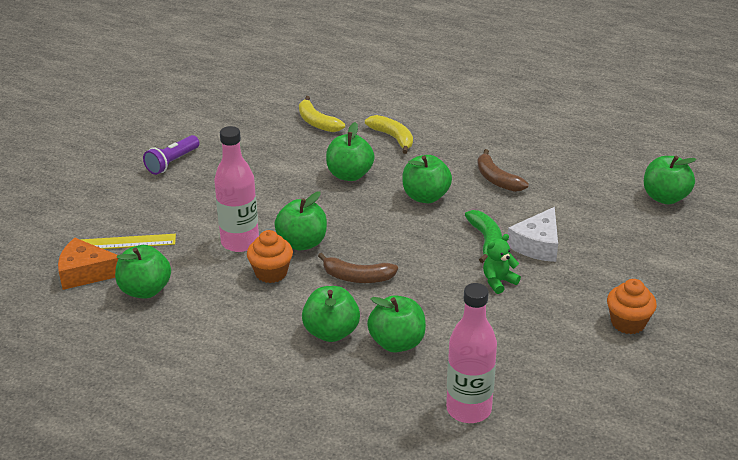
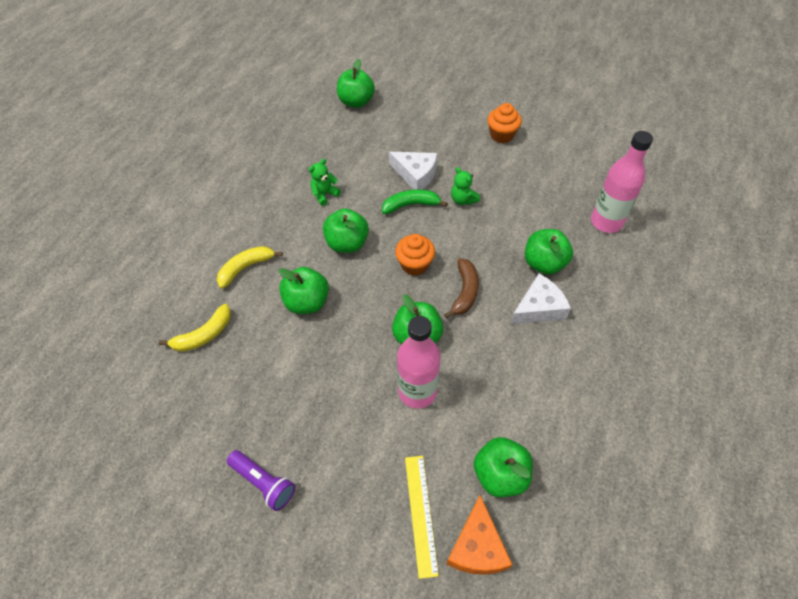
camera: 90 degrees left, 20 degrees up
(271, 273) = (463, 360): orange cupcake -> orange cupcake (414, 264)
(331, 332) = (539, 308): green apple -> white cheese
(497, 179) = (324, 194): brown banana -> green teddy bear

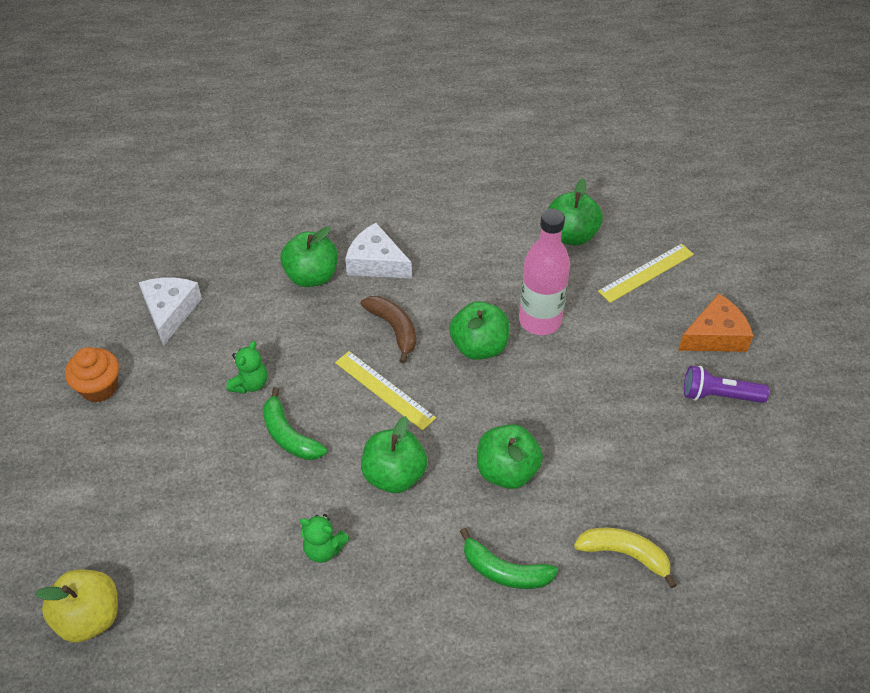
camera: 120 degrees left, 5 degrees down
(246, 268) = (504, 571): yellow banana -> green banana
(264, 482) = (719, 395): purple flashlight -> purple flashlight turned 90 degrees counterclockwise
(356, 102) = (89, 617): green apple -> yellow apple
(414, 264) = (384, 390): orange cupcake -> yellow ruler
(416, 175) = (228, 454): white cheese -> white cheese (170, 311)
(465, 292) = (394, 329): brown banana -> brown banana turned 75 degrees clockwise
(477, 547) = (640, 229): orange cheese -> orange cheese (715, 336)
(606, 222) = (218, 242): pink bottle -> none

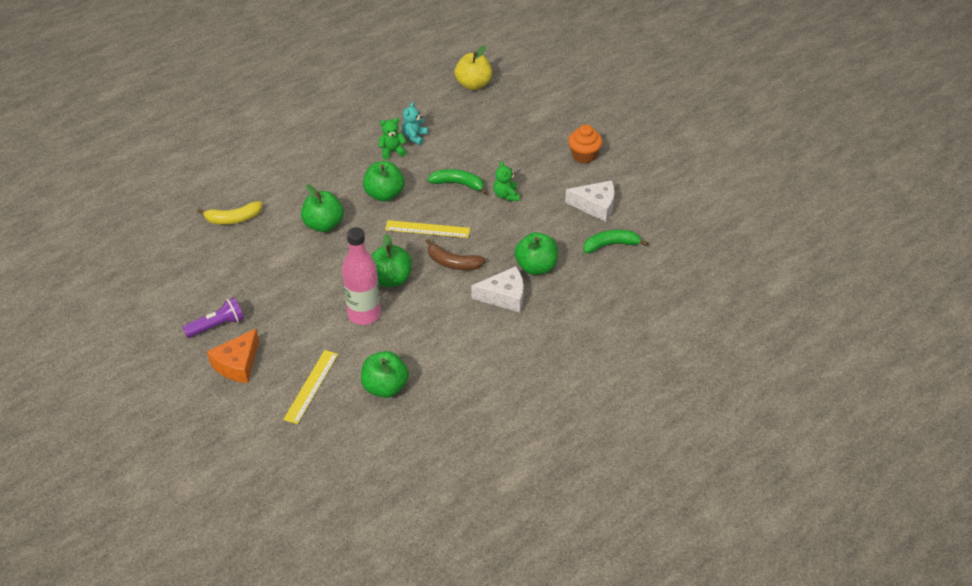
camera: 145 degrees right, 5 degrees down
(170, 311) = (595, 206): white cheese -> white cheese turned 45 degrees counterclockwise
(270, 558) = (414, 137): none -> turquoise teddy bear
(504, 571) = (293, 184): green banana -> green banana (610, 245)

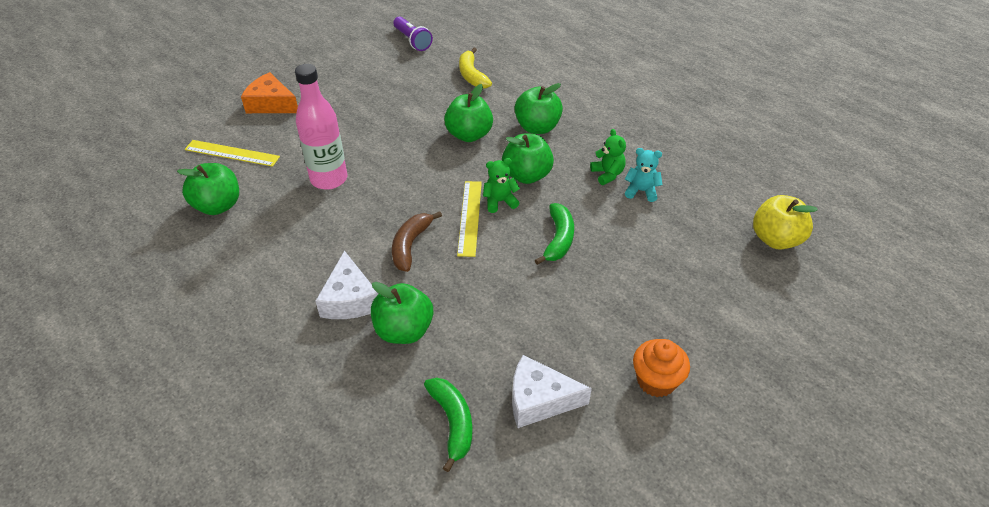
camera: 85 degrees right, 0 degrees up
(217, 325) = (323, 86): purple flashlight -> purple flashlight (412, 41)
(391, 279) = (383, 194): green apple -> green apple (537, 127)
(506, 195) = (545, 290): green teddy bear -> green teddy bear (500, 201)
(595, 206) = (539, 400): white cheese -> white cheese turned 90 degrees clockwise

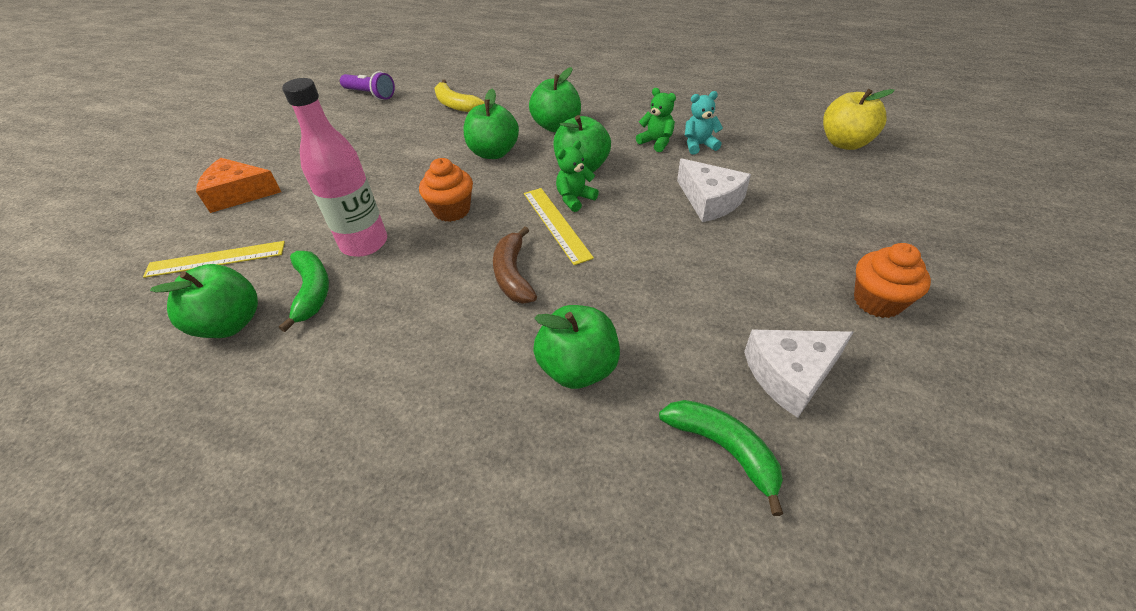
camera: 25 degrees left, 0 degrees up
(349, 299) = (484, 361): white cheese -> white cheese (710, 200)
(404, 175) = (452, 210): none -> orange cupcake
(558, 239) = (663, 211): green banana -> green banana (312, 292)

